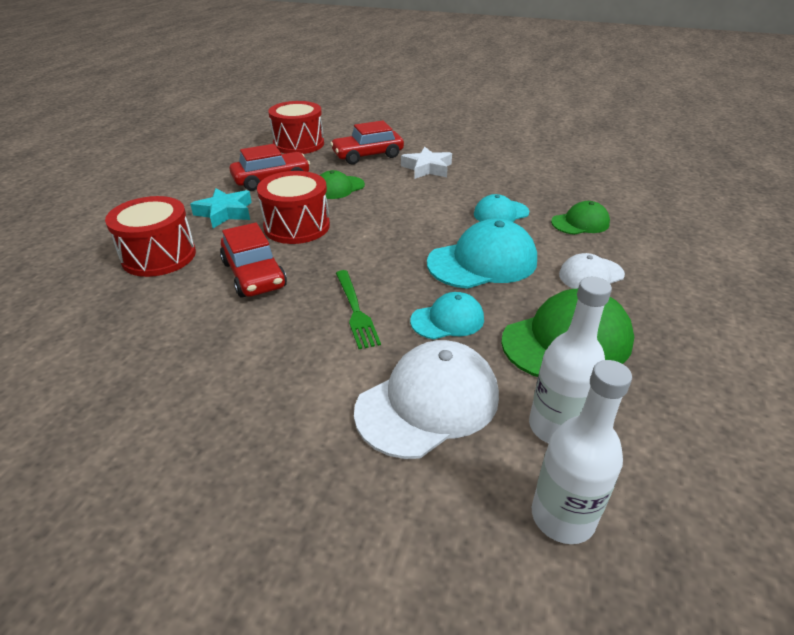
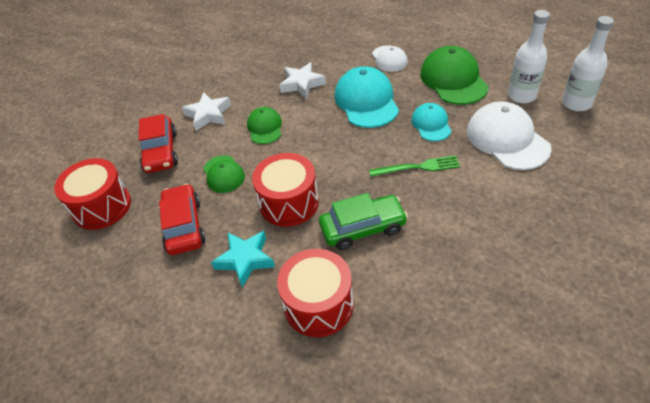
camera: 75 degrees left, 10 degrees up
(254, 275) = (363, 228): red car -> green car
(500, 213) = (302, 84): turquoise cap -> white star
(580, 223) = (326, 51): green cap -> green cap (265, 127)

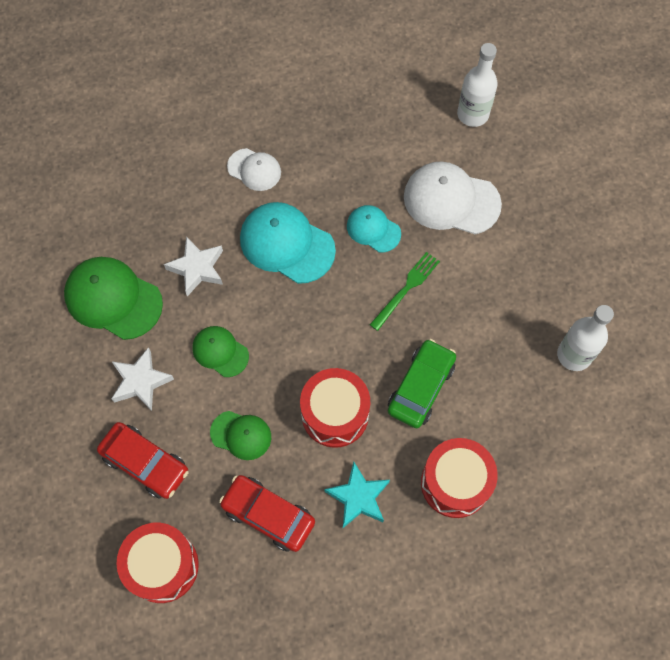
camera: 50 degrees left, 20 degrees up
(453, 80) = (343, 157): green cap -> green cap (113, 299)
(521, 96) = (421, 136): white bottle -> white bottle (574, 355)

